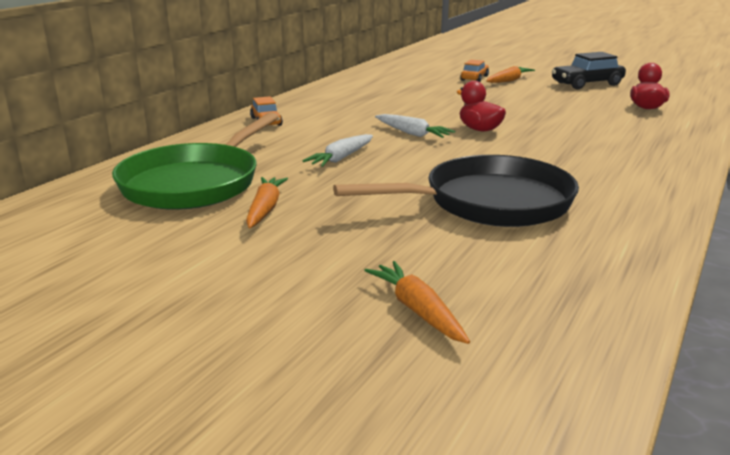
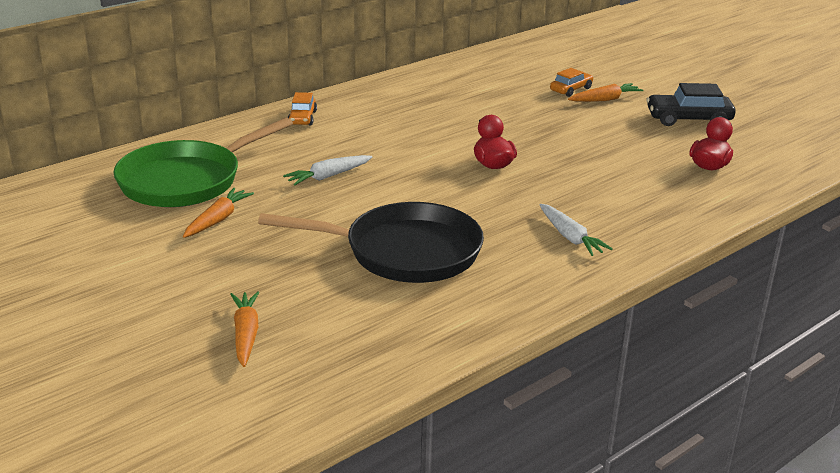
camera: 20 degrees right, 5 degrees up
(412, 133) = (422, 158): white carrot -> white carrot (570, 237)

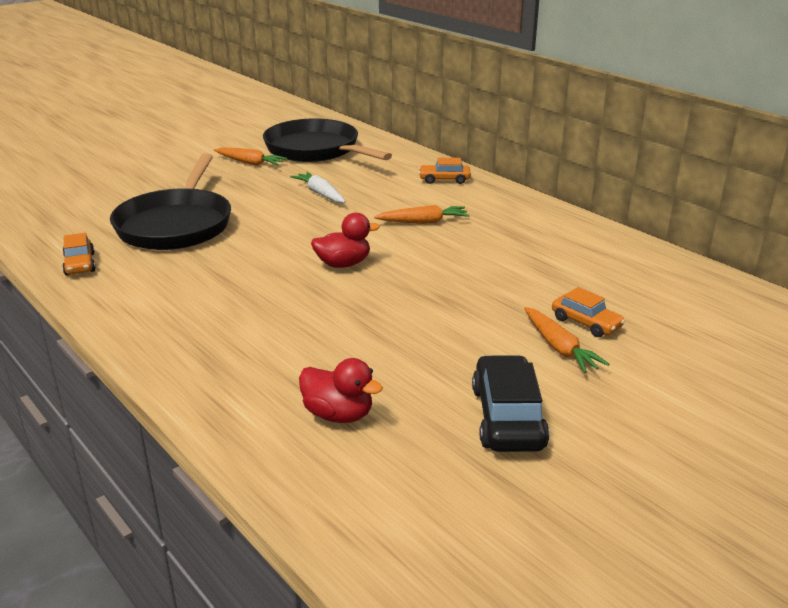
camera: 90 degrees right, 0 degrees up
(187, 180) = (316, 150): green pan -> black pan
(246, 334) = (89, 180): orange carrot -> orange carrot (423, 222)
(507, 299) = (80, 264): none -> orange car
(570, 237) = (175, 298): white carrot -> none

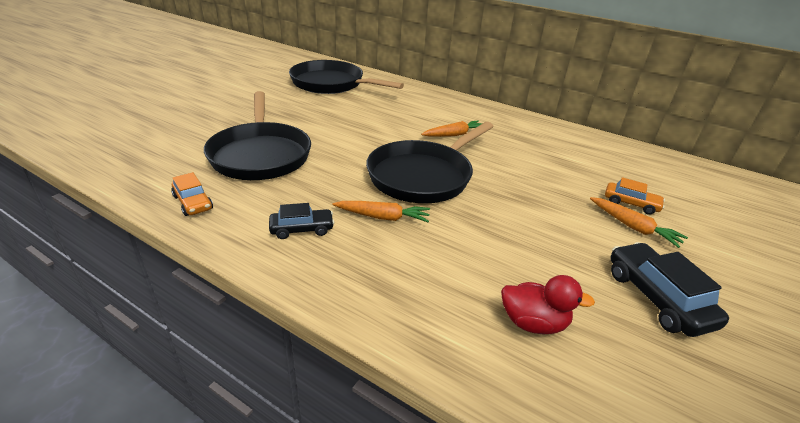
camera: 20 degrees left, 5 degrees up
(168, 301) = (302, 229): none -> black car
(250, 163) = (287, 97): orange carrot -> orange carrot (383, 217)
(320, 194) = (361, 118): white carrot -> none
(343, 264) = (423, 176): red duck -> black pan
(444, 180) = (441, 101): orange car -> none

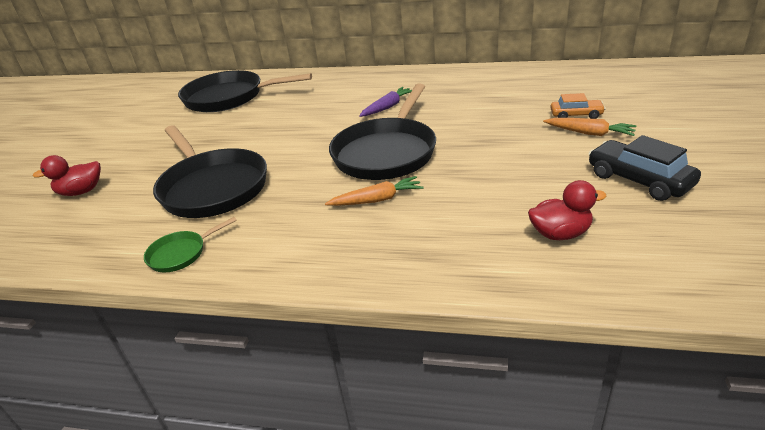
camera: 15 degrees left, 0 degrees up
(167, 123) = (81, 192): none -> red duck
(193, 202) = (181, 253): orange car -> green pan
(302, 229) = (310, 237): black car -> none
(454, 135) = (387, 107): orange carrot -> purple carrot

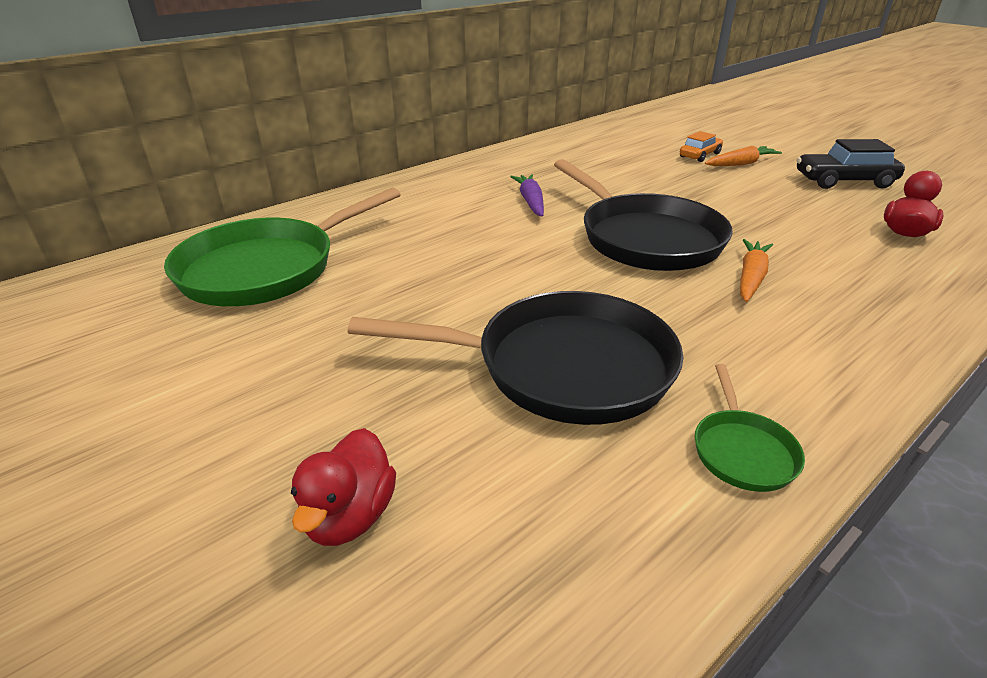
camera: 55 degrees left, 0 degrees up
(229, 97) = (267, 268): black pan -> green pan

